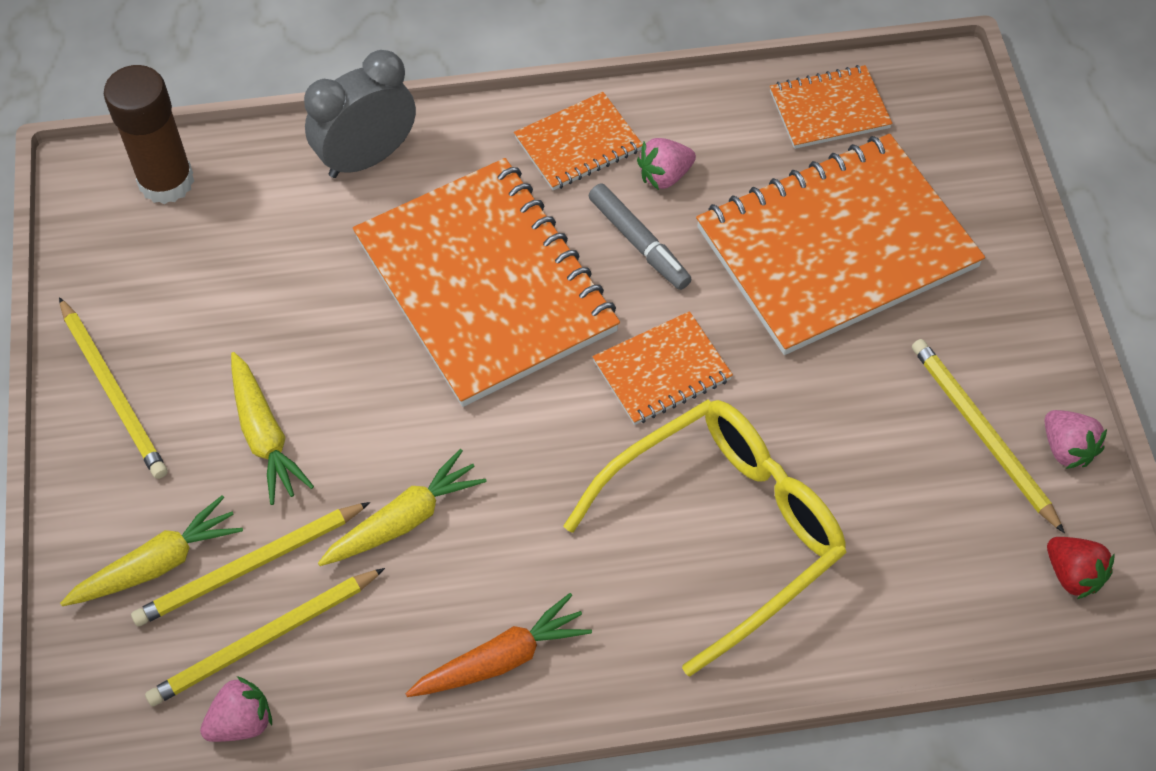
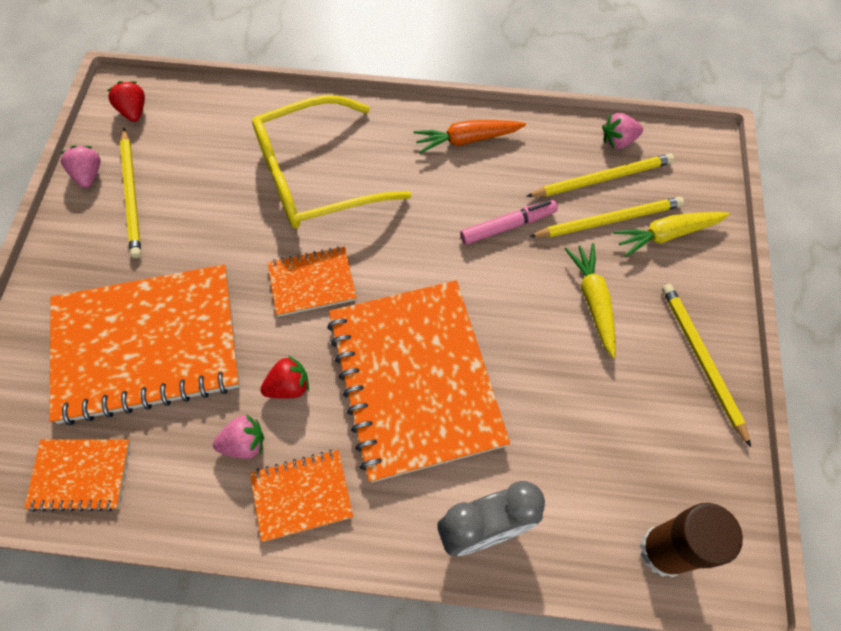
camera: 165 degrees left, 5 degrees up
(404, 520) = (508, 226): yellow carrot -> pink marker
(639, 243) = (289, 386): grey marker -> red strawberry

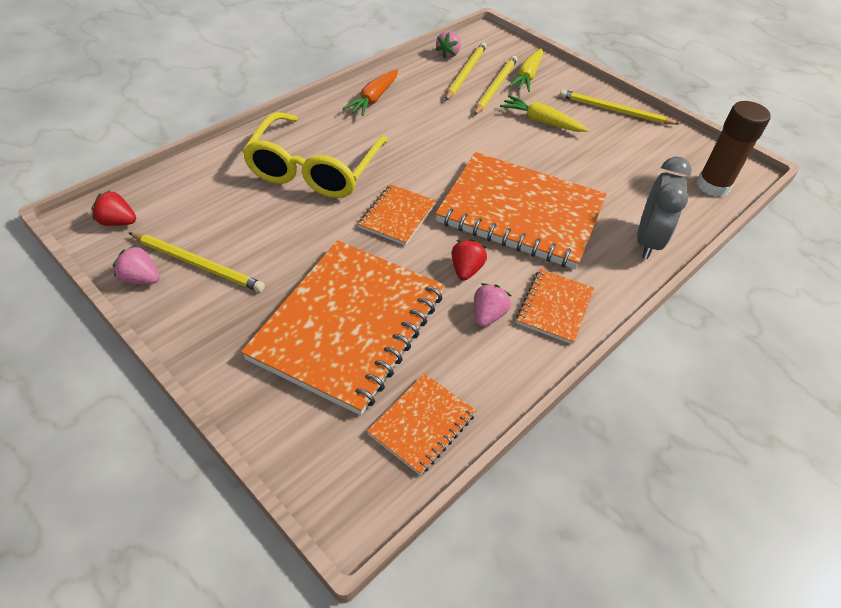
camera: 55 degrees left, 15 degrees down
(508, 226) = (455, 120): pink marker -> none

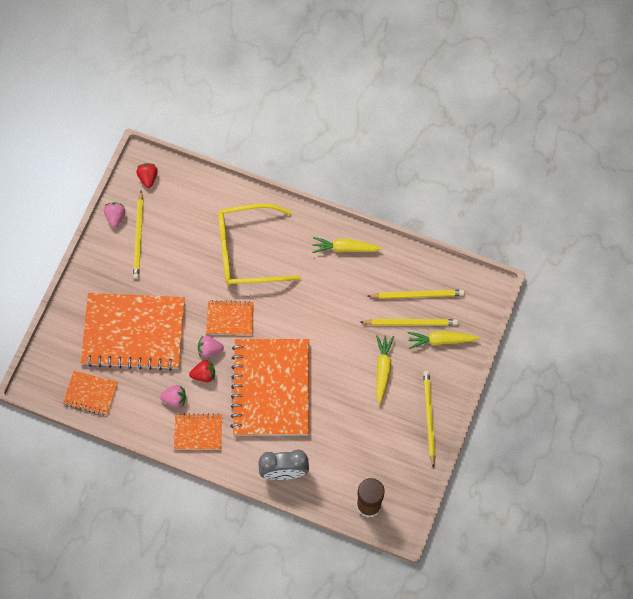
camera: 70 degrees right, 20 degrees up
(374, 98) = (345, 248): orange carrot -> yellow carrot
(448, 54) = (437, 272): pink strawberry -> pink strawberry (209, 350)

